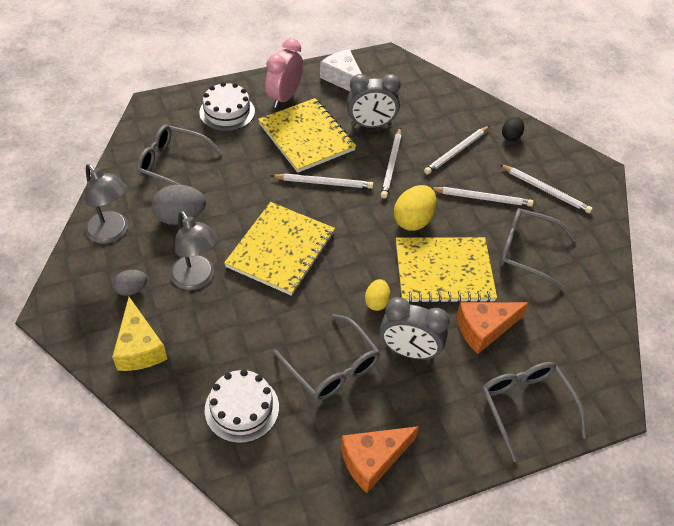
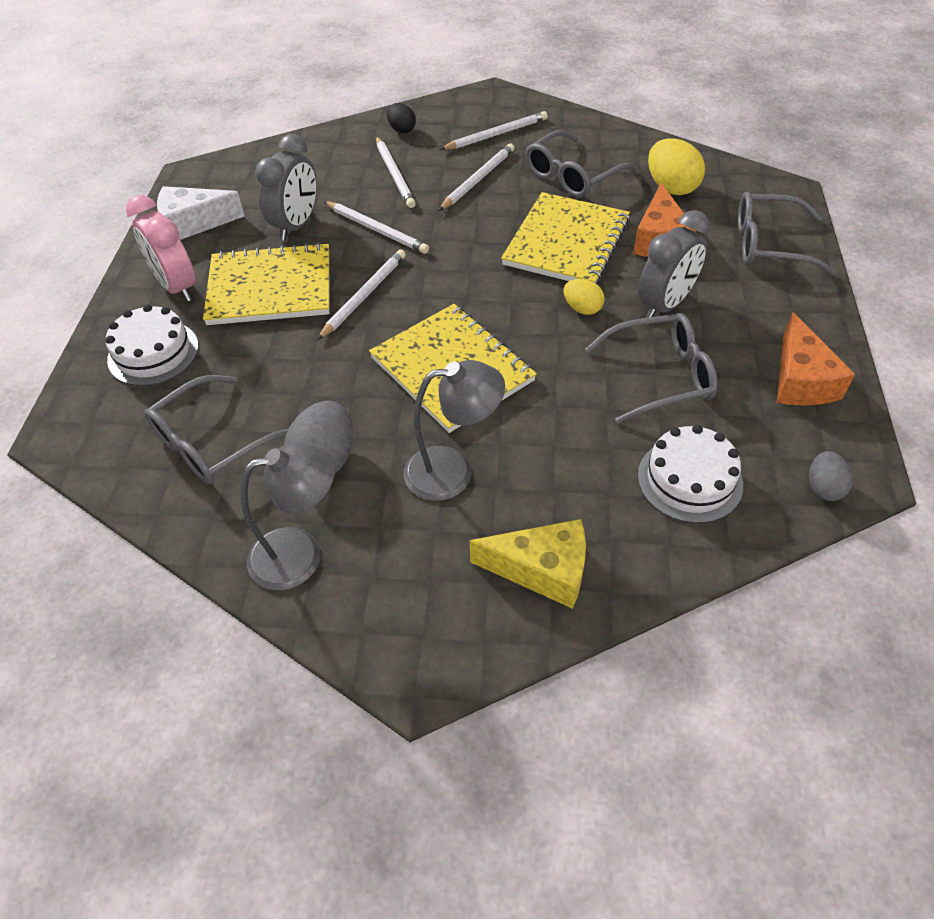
camera: 60 degrees left, 0 degrees up
(132, 289) = (429, 554): grey egg -> grey egg (823, 487)
(413, 220) = (476, 240): yellow egg -> yellow egg (671, 187)

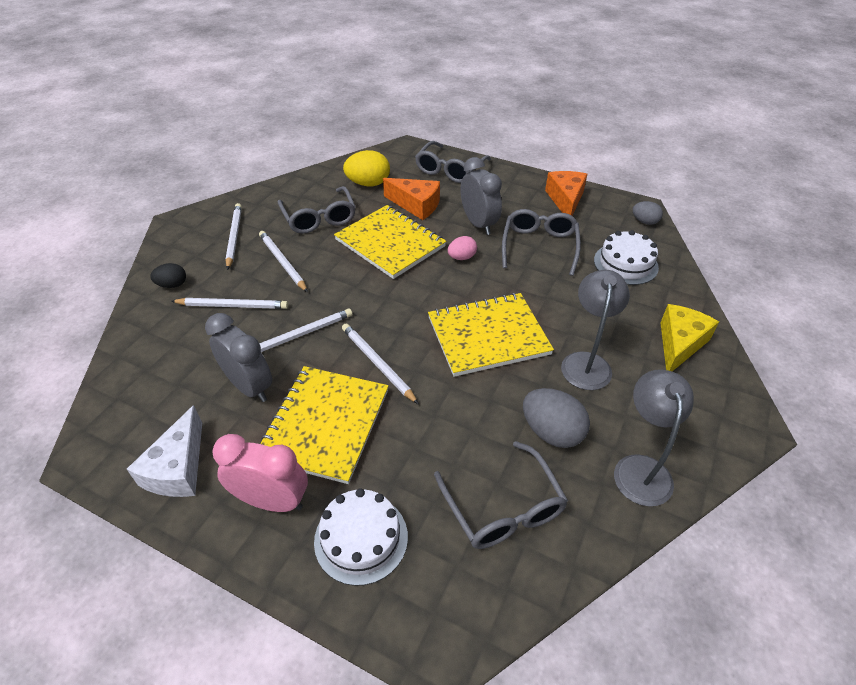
camera: 70 degrees left, 5 degrees down
(177, 287) = (272, 501): pink clock -> pink clock turned 150 degrees counterclockwise
(582, 308) = (462, 257): yellow egg -> pink egg
(801, 380) = (565, 200): orange cheese -> orange cheese turned 105 degrees counterclockwise

